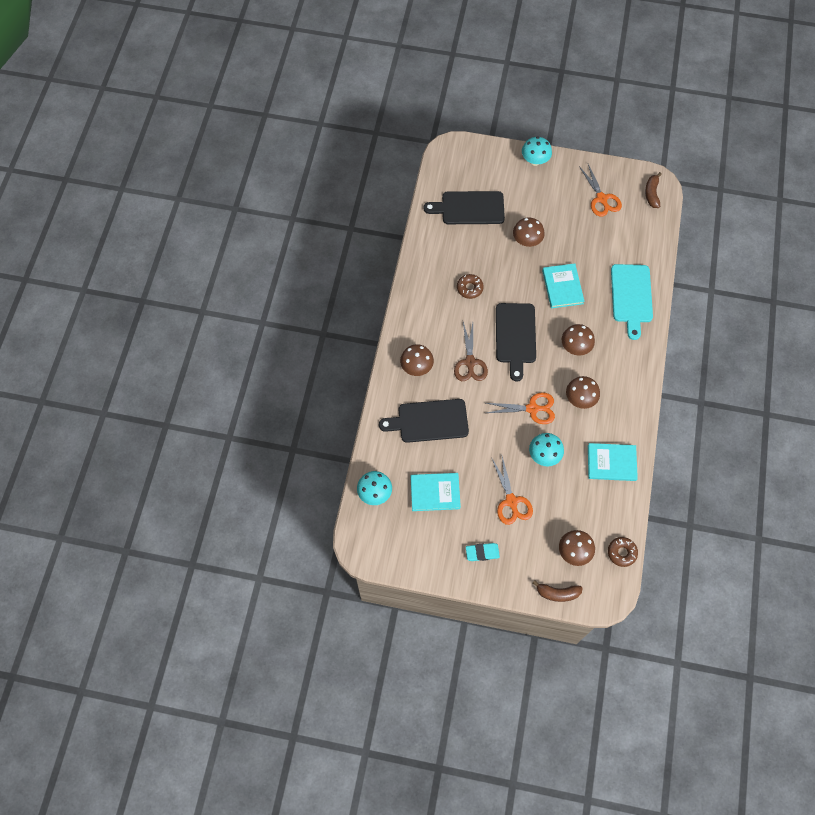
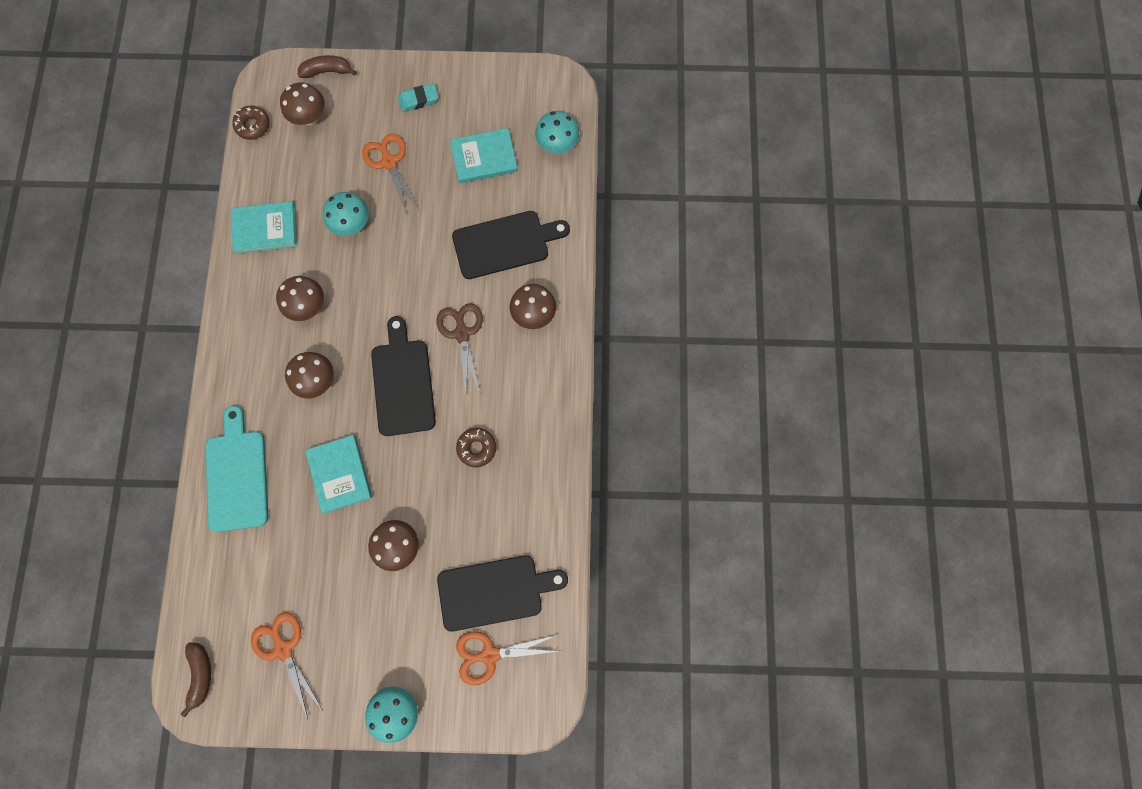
camera: 170 degrees right, 10 degrees up
(532, 408) = (372, 282): orange scissors -> orange scissors (490, 654)

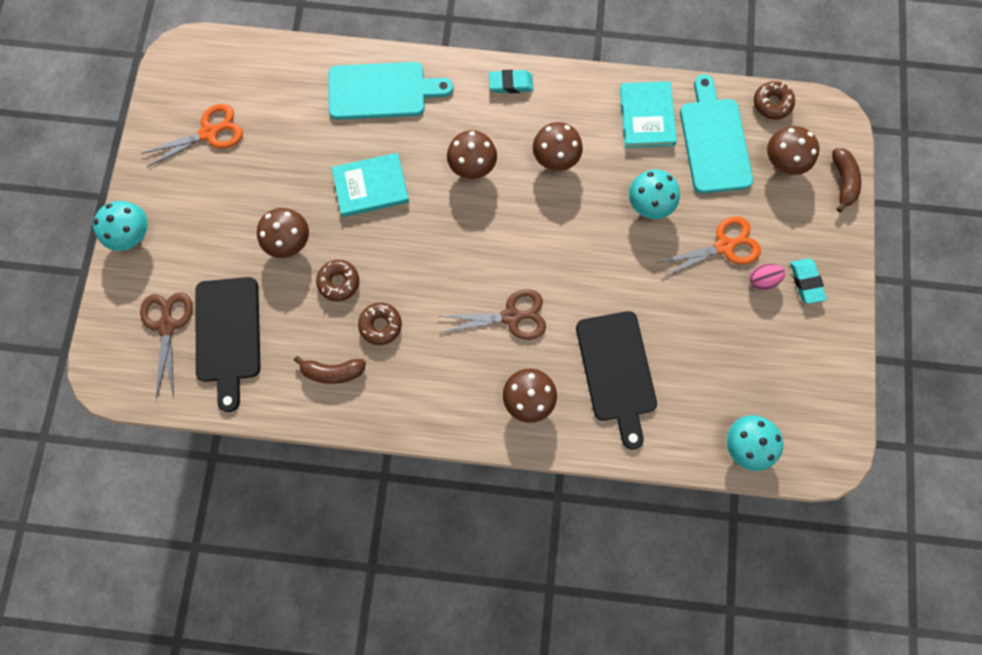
camera: 95 degrees right, 0 degrees up
(201, 674) = (200, 63): brown banana -> brown banana (333, 372)
(230, 352) = (511, 84): none -> turquoise eraser
(290, 172) = (714, 141): none -> turquoise cutting board
(403, 383) = (461, 251): black cutting board -> none
(418, 133) = (762, 280): none -> pink egg
(437, 492) = (339, 282): none -> brown donut
(484, 157) = (728, 354): turquoise book -> none
(490, 654) = (167, 326): orange scissors -> brown scissors

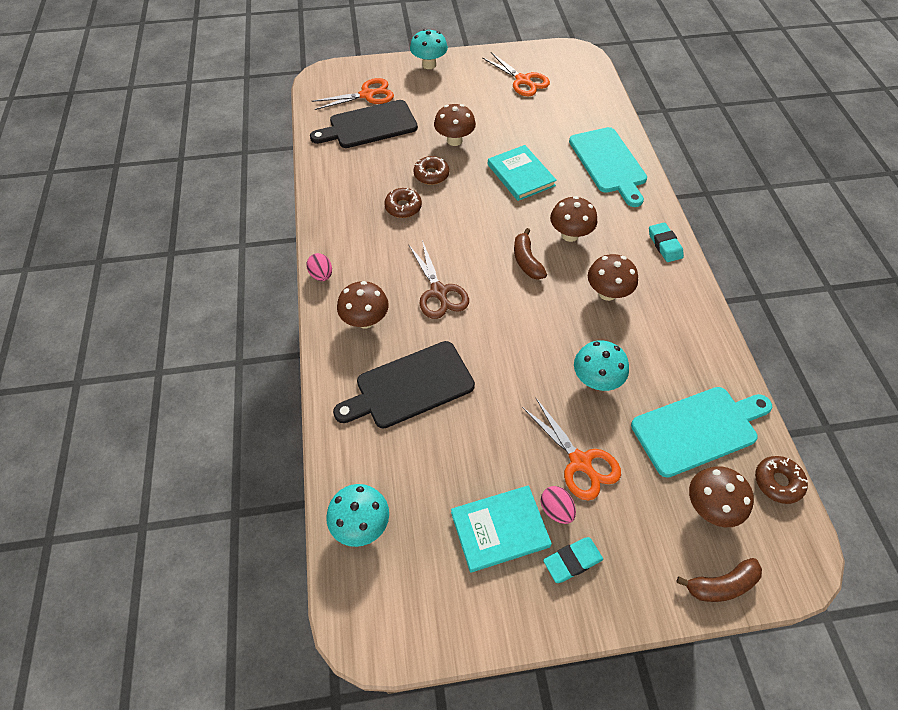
camera: 75 degrees right, 20 degrees down
(167, 326) = (367, 95): brown scissors -> orange scissors
(333, 372) = (356, 188): brown banana -> brown banana (526, 261)
(456, 433) = (321, 275): none -> pink egg
(646, 116) = (692, 360): turquoise book -> turquoise book (499, 529)

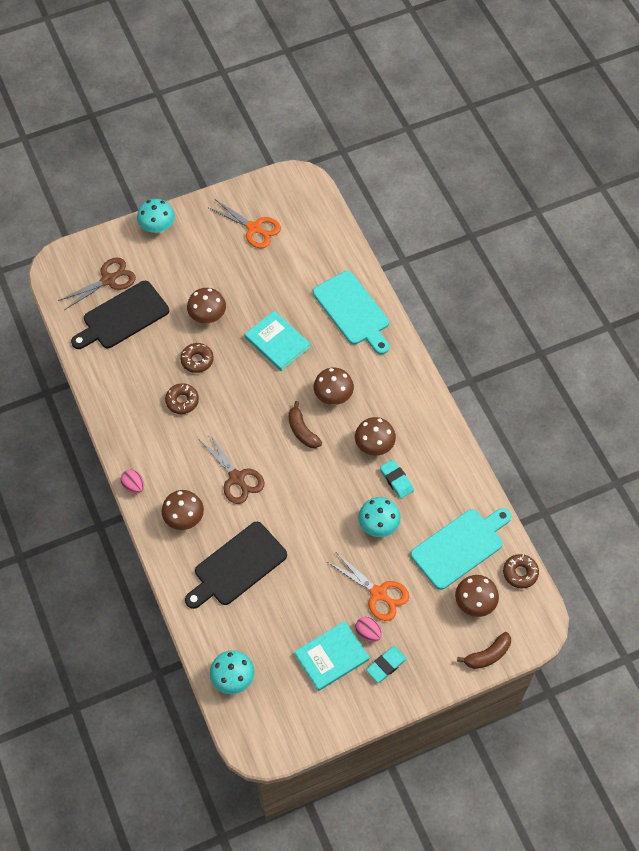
camera: 15 degrees left, 5 degrees up
(367, 95) = (108, 280): orange scissors -> brown scissors
(664, 245) = (414, 388): turquoise eraser -> turquoise eraser (396, 480)

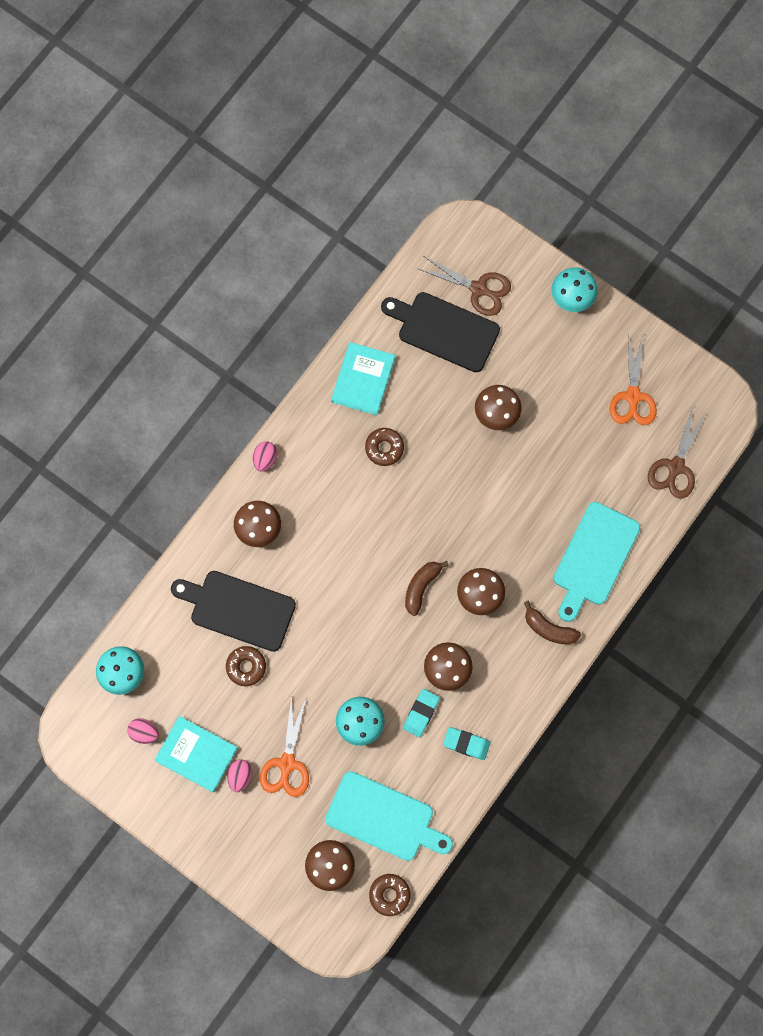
camera: 60 degrees right, 15 degrees up
(197, 360) = (439, 434): brown donut -> brown donut (246, 667)
(236, 478) = (331, 552): brown scissors -> brown scissors (676, 466)
(277, 342) = (509, 502): turquoise book -> turquoise book (363, 379)
(290, 687) = (144, 732): none -> pink egg
(386, 665) = (217, 812): turquoise eraser -> turquoise eraser (466, 744)
(488, 655) = (282, 907): brown banana -> brown banana (549, 629)

